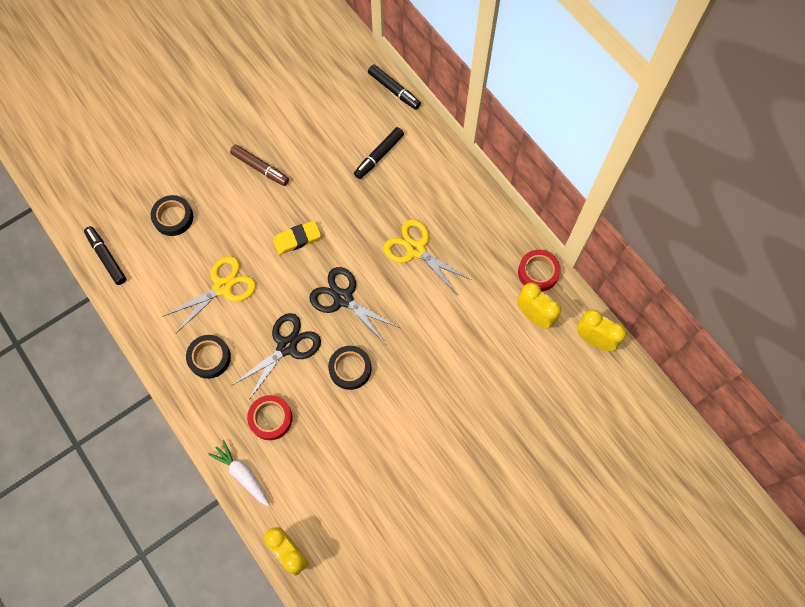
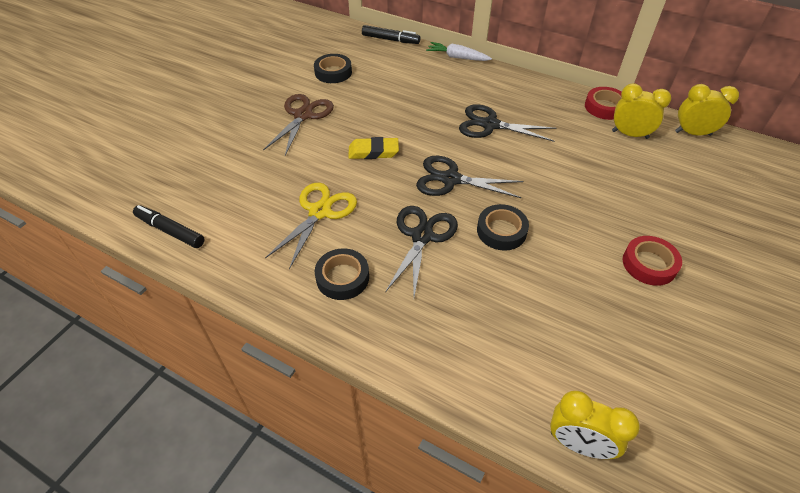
camera: 25 degrees left, 20 degrees down
(173, 217) = (233, 175): black tape -> black tape (333, 72)
(242, 474) = (457, 380): white carrot -> white carrot (457, 57)
(260, 168) = (303, 115): brown marker -> brown scissors
(270, 418) = (450, 308): red tape -> red tape (649, 264)
(297, 239) = (373, 152): yellow eraser -> yellow eraser turned 45 degrees clockwise
(379, 156) = (408, 78): black marker -> none
(416, 249) = (490, 125): yellow scissors -> black scissors

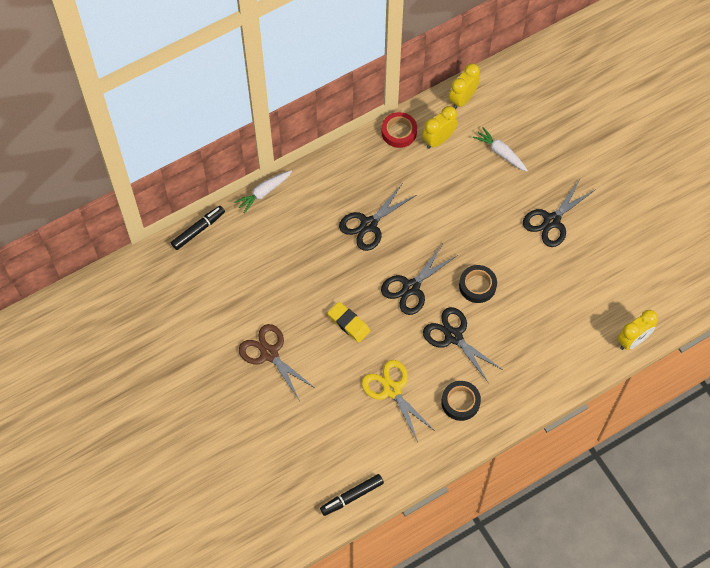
camera: 60 degrees left, 15 degrees up
(333, 72) = (220, 302): black tape -> none
(373, 152) = (349, 323): yellow eraser -> yellow eraser turned 75 degrees counterclockwise
(649, 264) = (551, 221): red tape -> black scissors
(674, 184) = (500, 153): none -> white carrot

